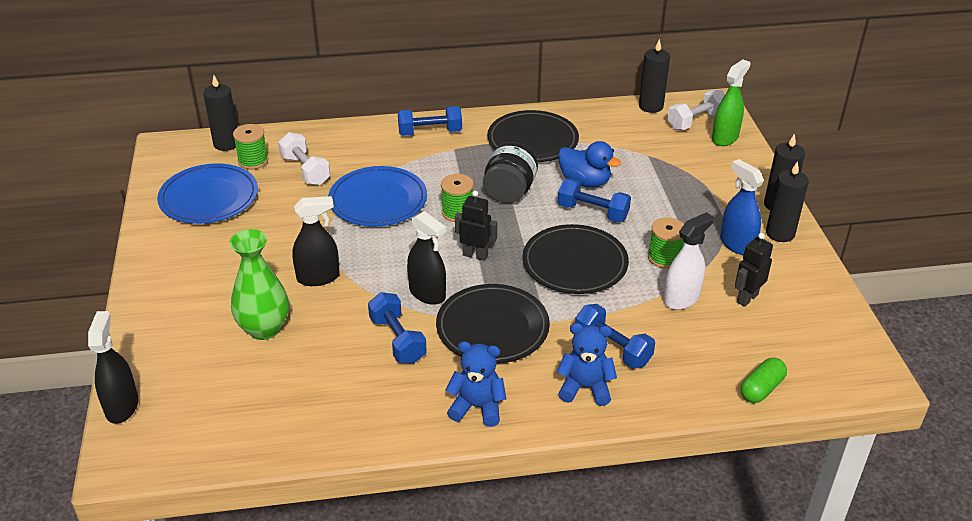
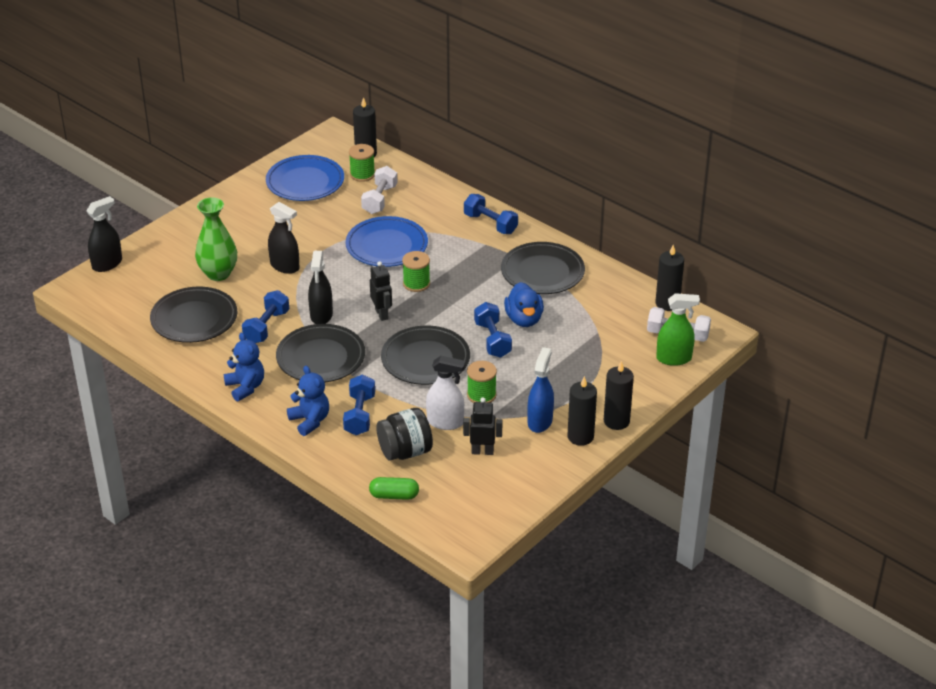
camera: 50 degrees right, 0 degrees up
(314, 386) = (194, 318): none -> black plate
(509, 192) = (467, 293): black jar -> black jar (405, 451)

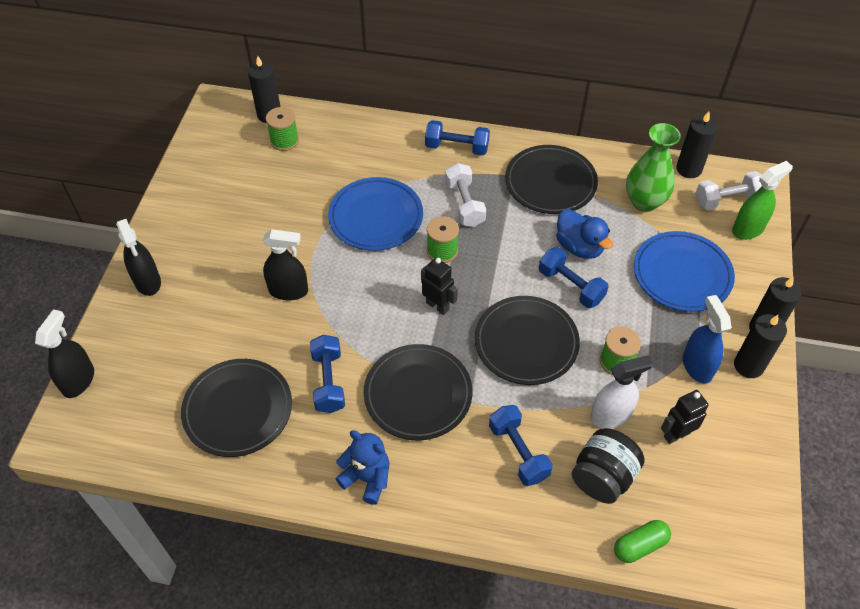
camera: 30 degrees left, 15 degrees up
(218, 273) = (221, 334): green vase -> green vase (644, 202)
(305, 182) = (231, 174): blue plate -> blue plate (682, 274)
(310, 421) = (473, 489): blue teddy bear -> none
(321, 315) = (376, 337): black spray bottle -> black spray bottle (147, 282)
(379, 199) = (325, 164): white dumbbell -> white dumbbell (464, 204)

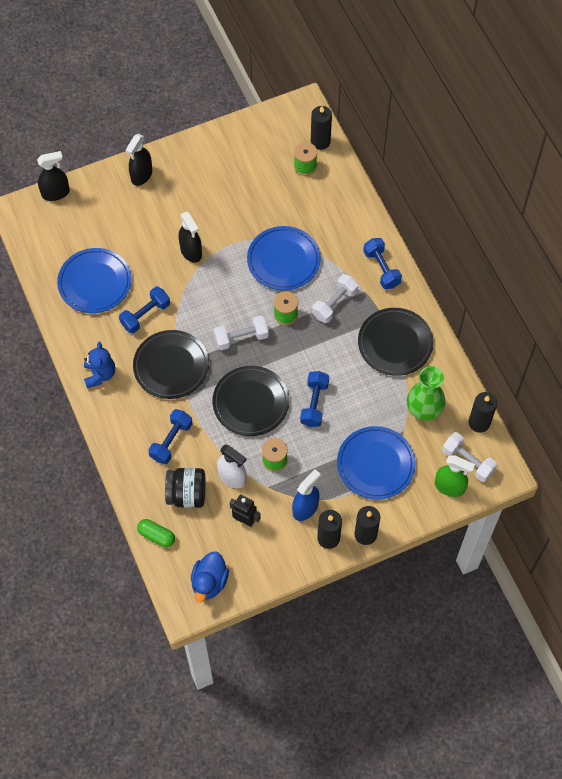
camera: 55 degrees right, 10 degrees up
(238, 409) = (95, 282): black plate -> blue plate
(437, 306) = (241, 338): black robot -> white dumbbell
(579, 247) = (351, 391): blue duck -> blue duck (209, 582)

